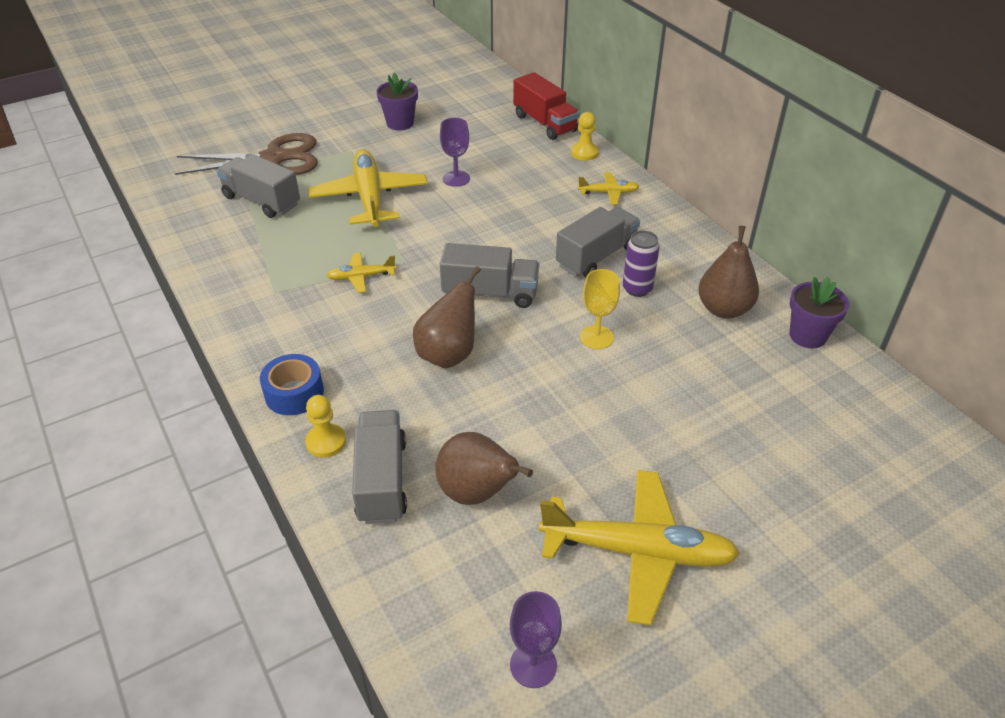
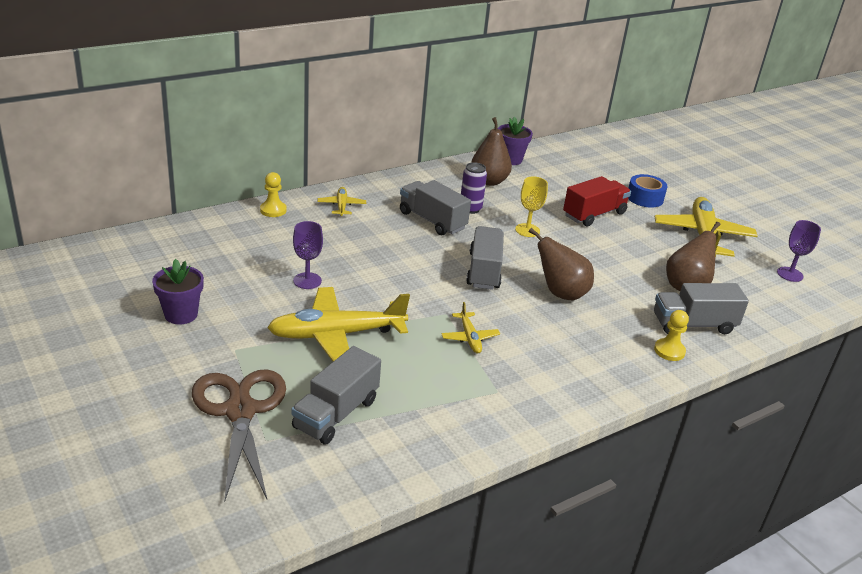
camera: 95 degrees left, 10 degrees down
(294, 393) = (626, 370): blue tape -> blue tape (645, 198)
(545, 123) = (211, 225): red truck -> red truck (594, 214)

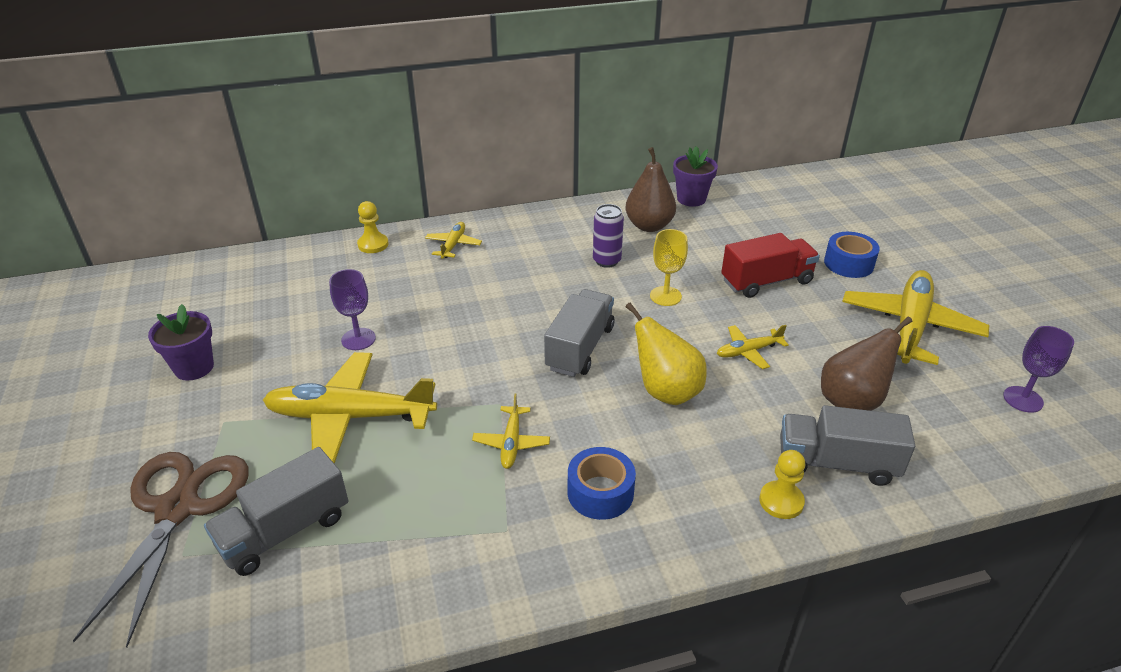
camera: 20 degrees right, 5 degrees up
(432, 220) = (551, 273): grey truck -> none
(549, 361) = (600, 492): none -> blue tape
(561, 293) = (666, 391): brown pear -> yellow pear
(604, 262) = (748, 351): none -> yellow plane

